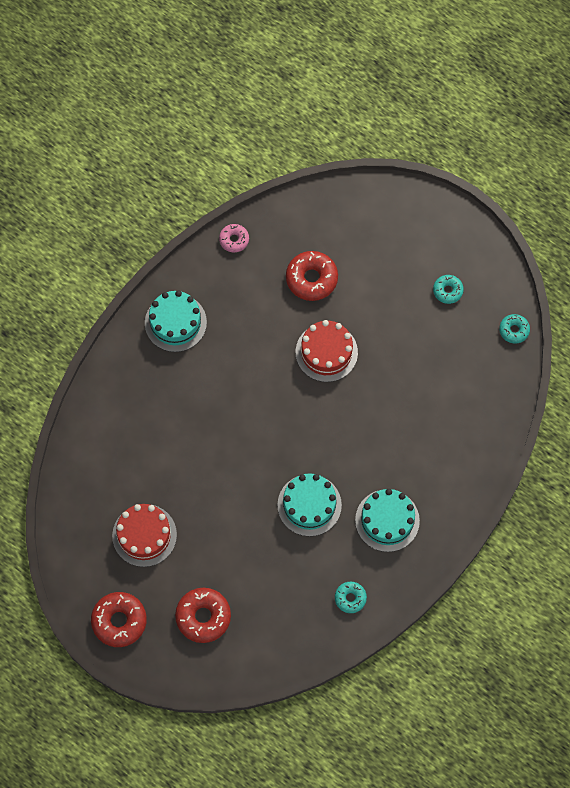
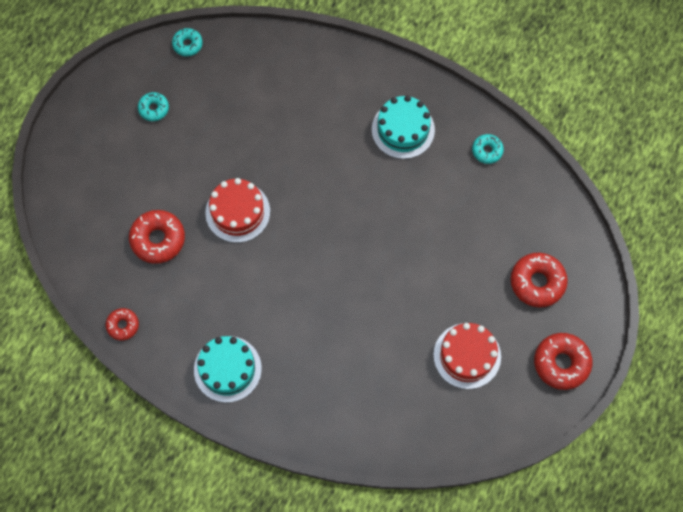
camera: 100 degrees left, 0 degrees up
(234, 240) = (123, 325): pink donut -> red donut
(309, 505) = (402, 202): turquoise cake -> none

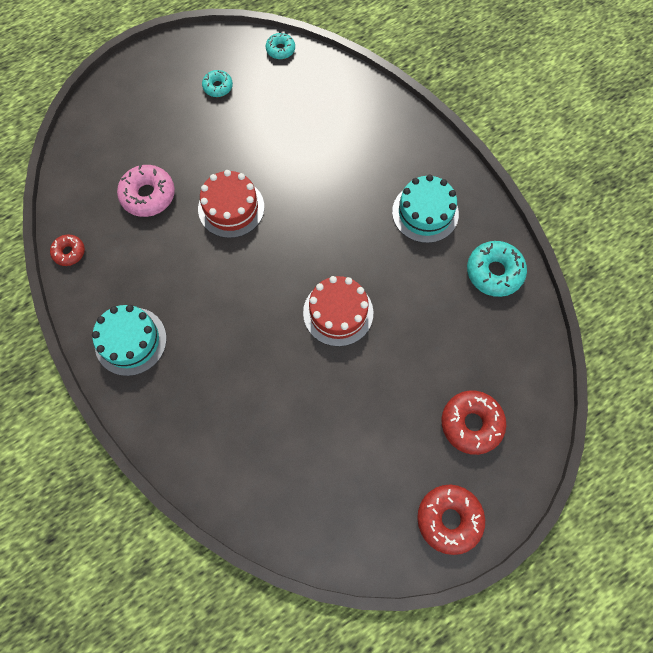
camera: 30 degrees right, 0 degrees up
(158, 239) = (148, 195): red donut -> pink donut
(467, 356) = (358, 456): red cake -> red cake (338, 312)
(487, 151) = (494, 272): turquoise donut -> turquoise donut, size x1.73

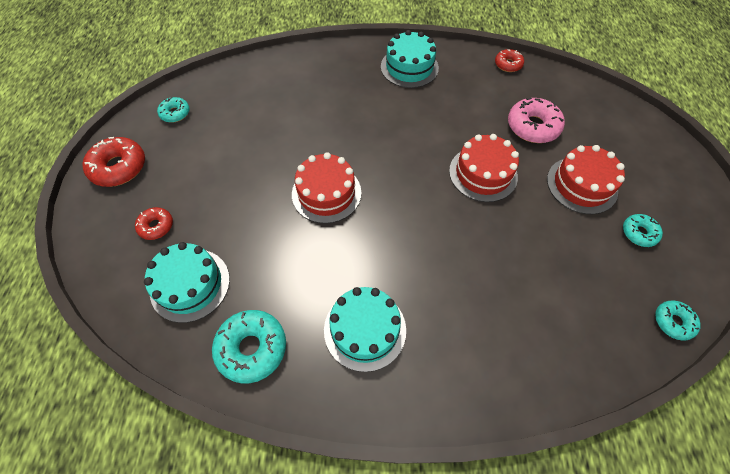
camera: 125 degrees right, 10 degrees down
(194, 136) = (581, 185): none -> red cake
(352, 529) = (175, 113): none -> turquoise donut
(471, 423) = (156, 226): red donut -> red donut, size x0.58
(490, 351) = (190, 284): none -> turquoise cake

